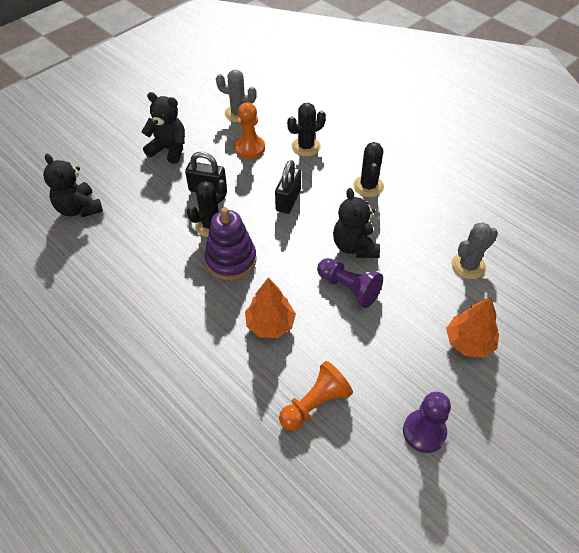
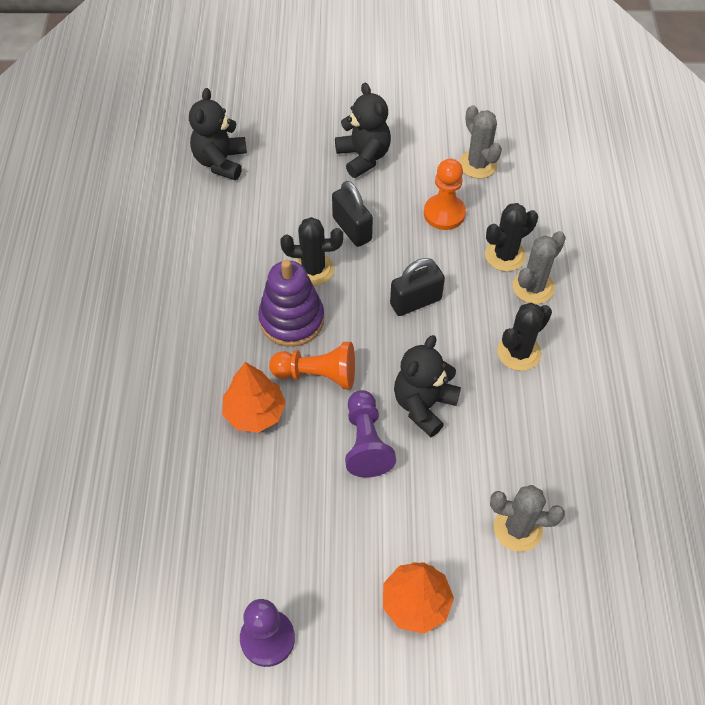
camera: 45 degrees right, 5 degrees up
(306, 147) = (505, 255): black cactus -> black cactus turned 45 degrees counterclockwise
(315, 404) = (207, 520): orange pawn -> orange pawn (318, 374)
(337, 152) = (533, 287): none -> grey cactus

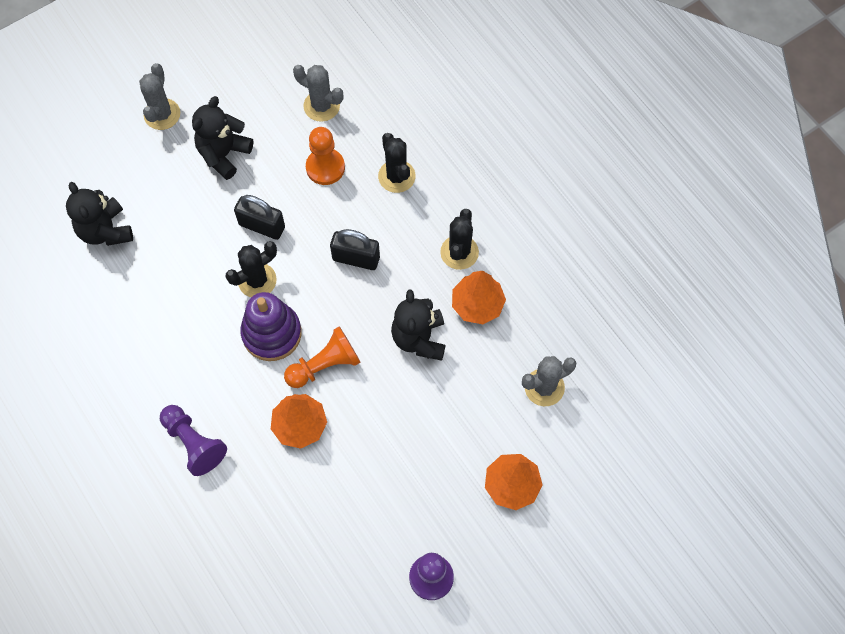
camera: 35 degrees left, 10 degrees up
(363, 157) = (224, 154): black teddy bear -> black teddy bear turned 90 degrees counterclockwise
(366, 442) = (398, 394): purple pawn -> purple pawn (194, 443)
(415, 302) = (356, 258): black padlock -> black padlock turned 75 degrees clockwise
(503, 409) = (477, 304): none -> orange tree
(505, 255) = (396, 176): black cactus -> black cactus turned 45 degrees counterclockwise
(533, 287) = (435, 191): grey cactus -> grey cactus (162, 114)

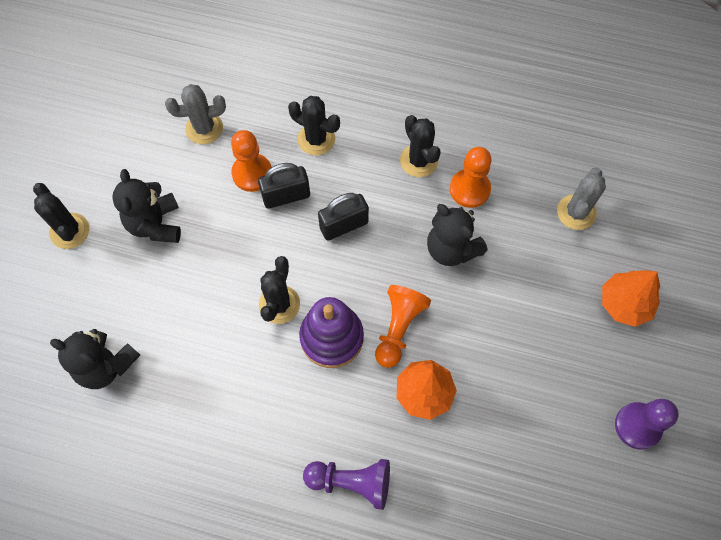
camera: 40 degrees left, 0 degrees up
(162, 114) = (69, 231): grey cactus -> black cactus
(262, 226) = (242, 257): black padlock -> black padlock (286, 196)
(477, 304) = (469, 189): orange tree -> orange pawn

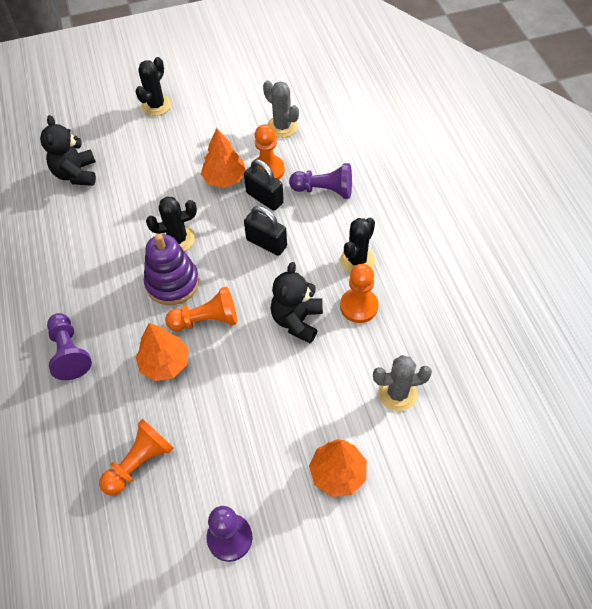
camera: 60 degrees right, 10 degrees down
(155, 224) = (191, 142): black teddy bear -> none
(232, 218) = (224, 178): none -> orange tree
(316, 139) = (324, 190): black cactus -> purple pawn
(520, 470) = (139, 462): none -> orange pawn

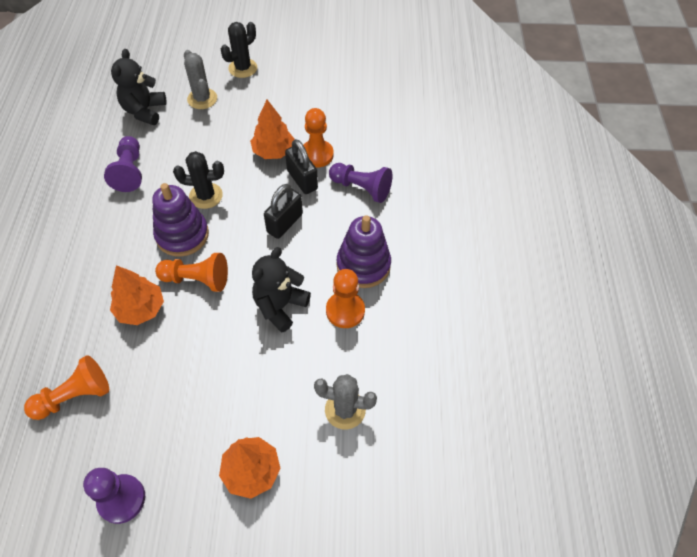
camera: 15 degrees right, 0 degrees up
(69, 353) = (63, 272): purple pawn -> purple pawn (130, 171)
(266, 243) = (284, 223): black padlock -> black padlock turned 75 degrees clockwise
(282, 127) = (348, 117): grey cactus -> grey cactus (202, 99)
(357, 260) = (363, 265): black cactus -> purple stacking toy

